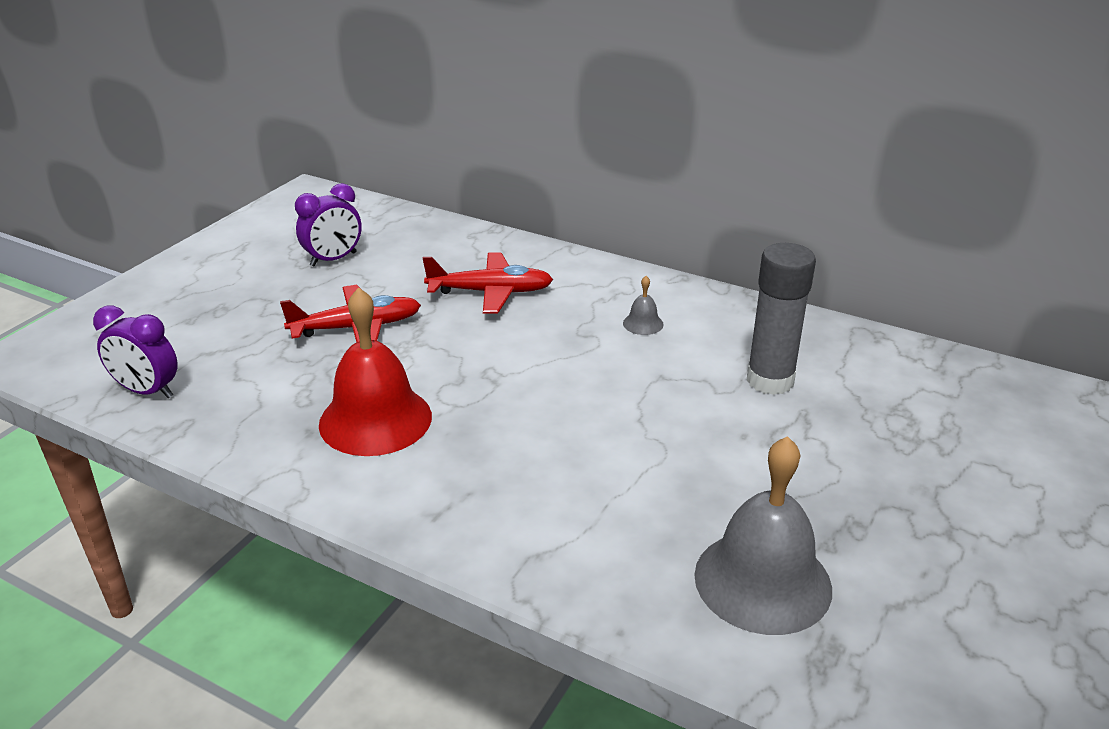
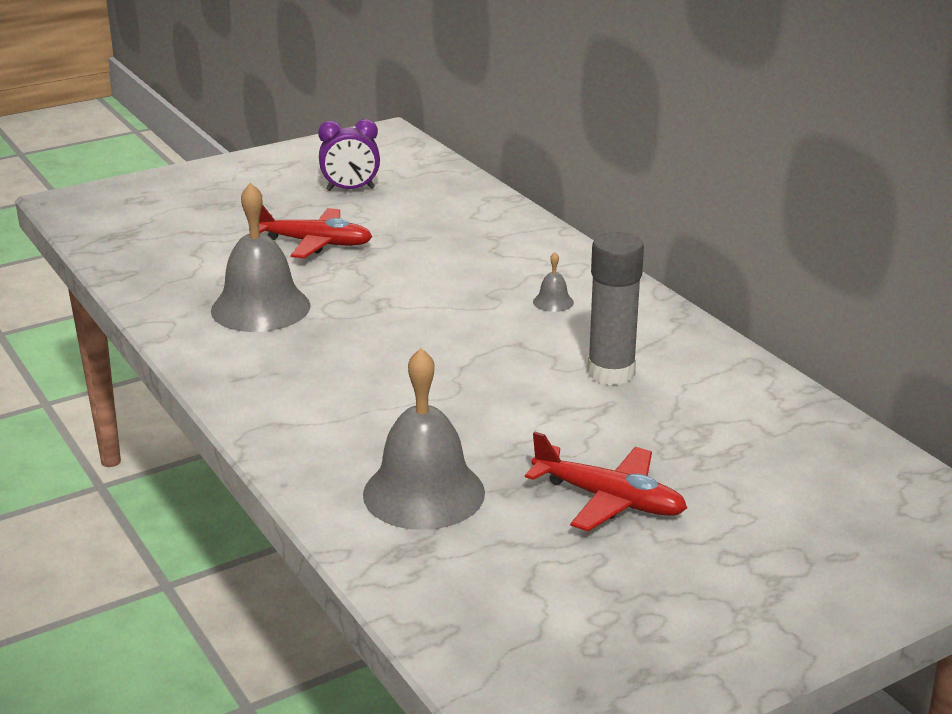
camera: 30 degrees right, 5 degrees down
(147, 391) = (125, 245): purple clock -> none
(375, 420) = (260, 308): red bell -> grey bell
(490, 292) = (450, 245): red plane -> red plane (608, 499)

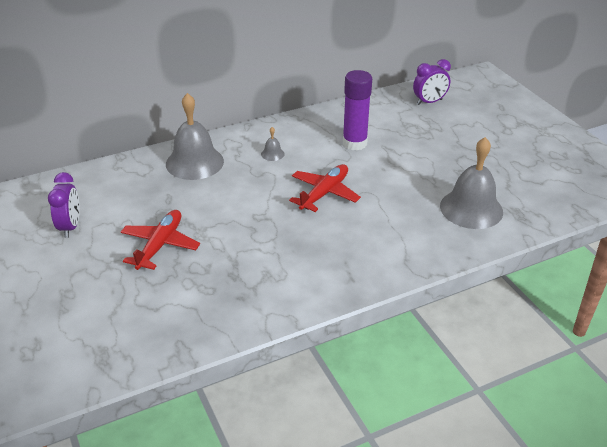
camera: 85 degrees left, 10 degrees up
(260, 308) = (256, 270): grey bell -> grey bell (194, 162)
(608, 499) = (469, 155): red plane -> red plane (324, 193)
(611, 373) = (354, 143): grey glue stick -> purple glue stick
(809, 456) = (429, 102): none -> purple clock

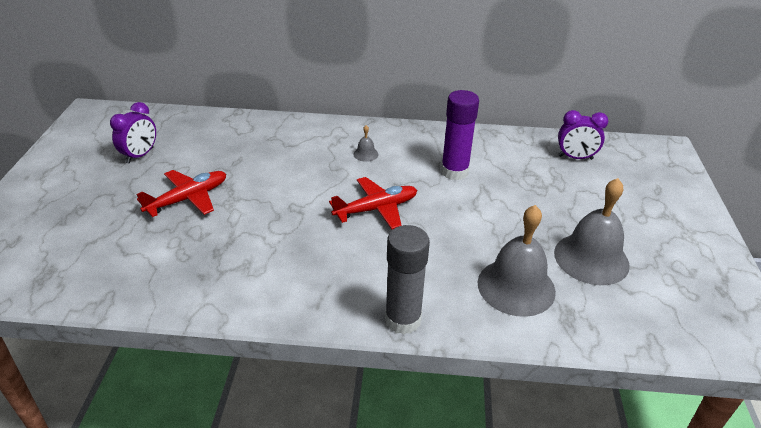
camera: 30 degrees right, 0 degrees up
(194, 162) = (290, 137): grey bell -> grey bell (591, 258)
(420, 262) = (403, 320): none -> grey glue stick

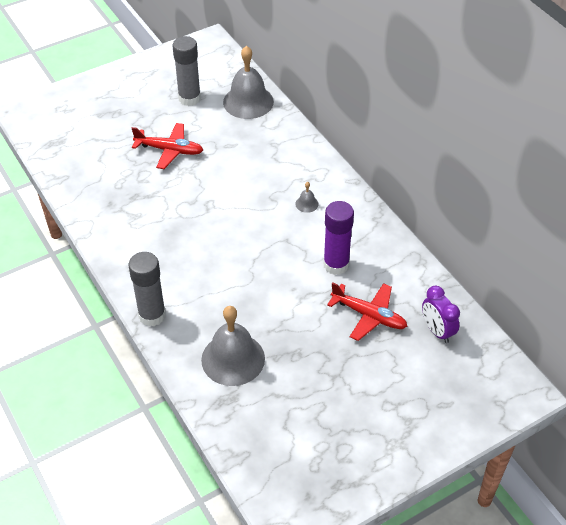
camera: 55 degrees right, 10 degrees up
(140, 155) = (189, 98): purple clock -> grey glue stick
(376, 209) = (247, 245): red plane -> red plane (369, 315)
(591, 258) = (303, 390): grey bell -> grey bell (248, 102)

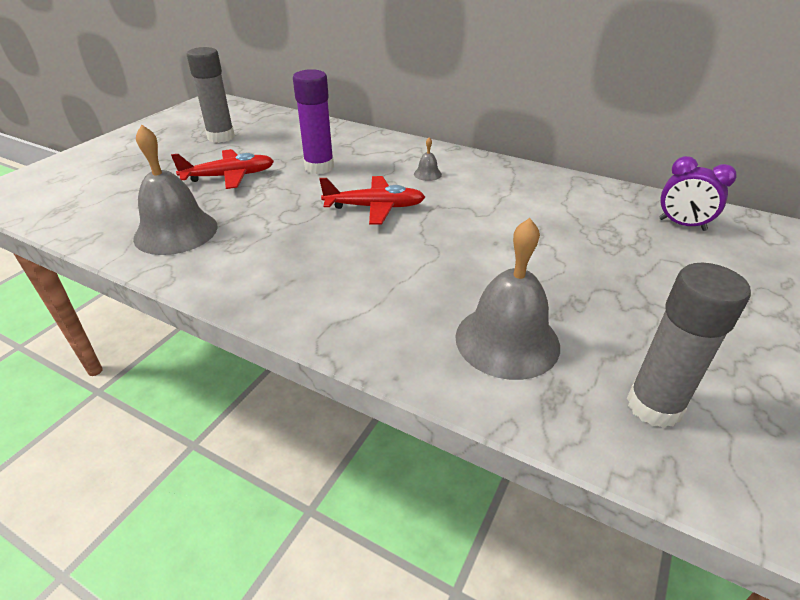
camera: 30 degrees left, 10 degrees down
(152, 315) = (343, 335): grey glue stick -> grey glue stick (654, 406)
(248, 102) = (289, 126): grey bell -> grey bell (176, 232)
(336, 265) = (514, 208): purple glue stick -> purple glue stick (319, 167)
(369, 315) = (602, 236): red plane -> red plane (374, 207)

